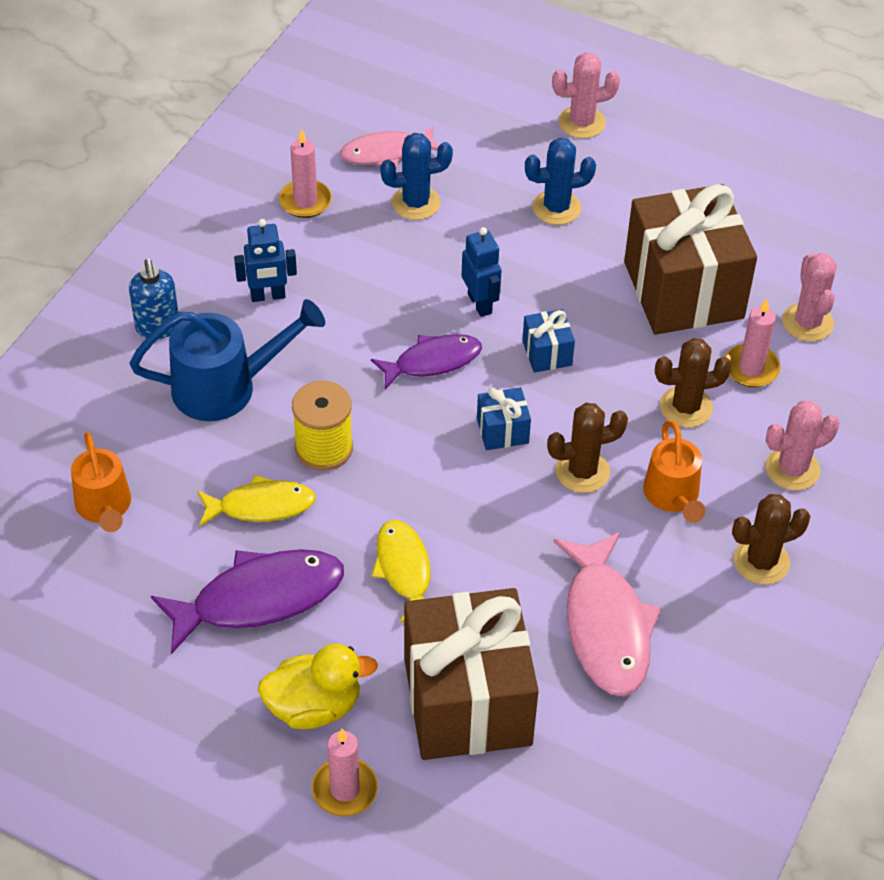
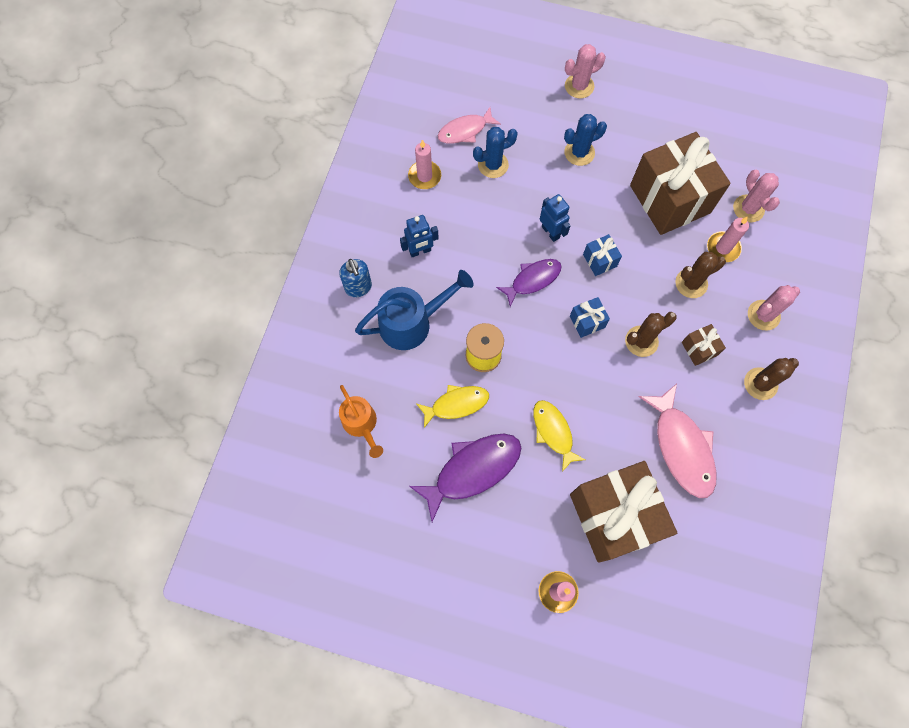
camera: 10 degrees left, 20 degrees up
(314, 706) = (525, 538): yellow duck -> none
(673, 497) = (699, 349): orange watering can -> brown gift

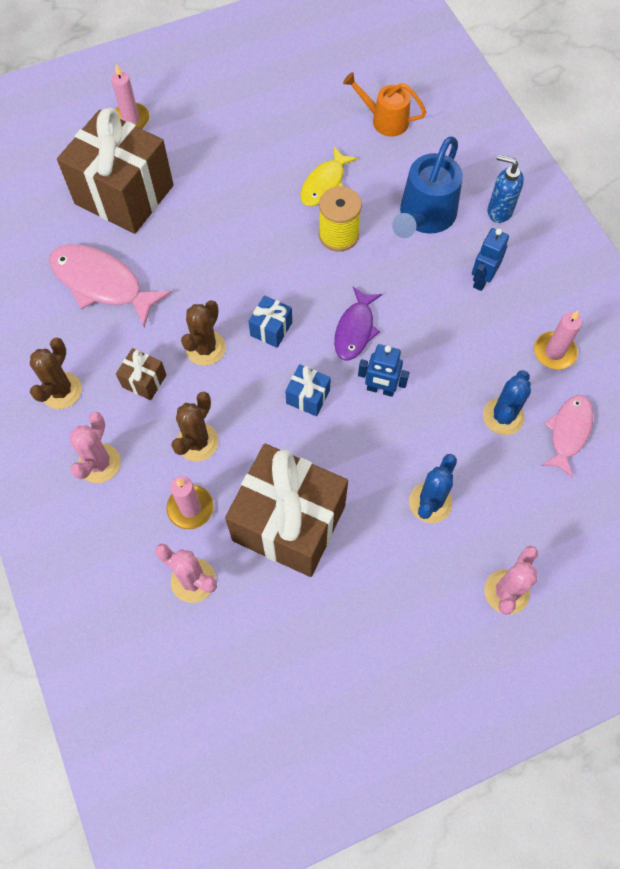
camera: 140 degrees right, 5 degrees down
(472, 470) = (267, 149): purple fish -> none
(553, 432) = (224, 219): yellow fish -> none

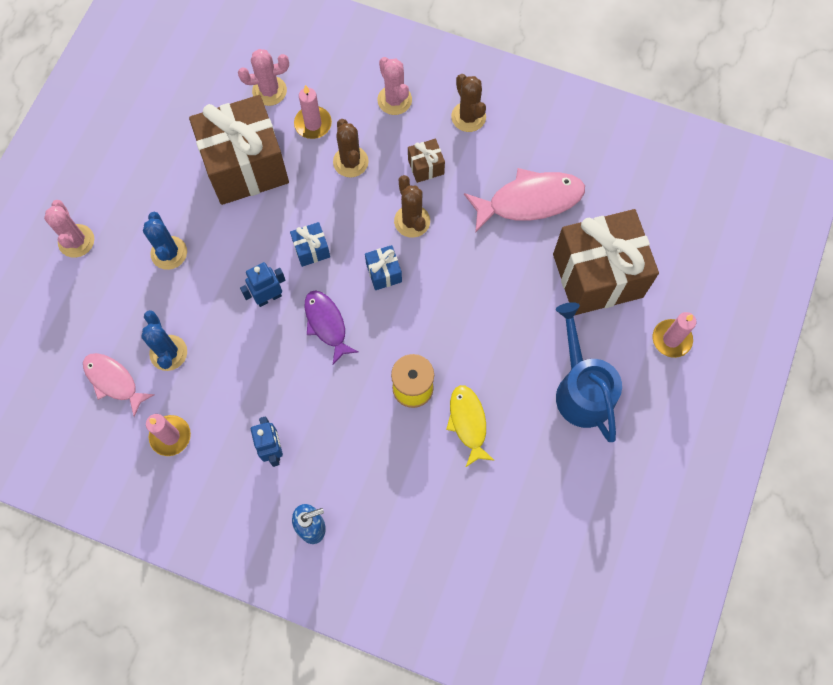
camera: 135 degrees right, 5 degrees up
(384, 120) = (485, 531): orange watering can -> none
(424, 217) = (364, 464): blue watering can -> blue watering can (581, 388)
(568, 432) = (114, 381): pink fish -> pink fish turned 150 degrees clockwise

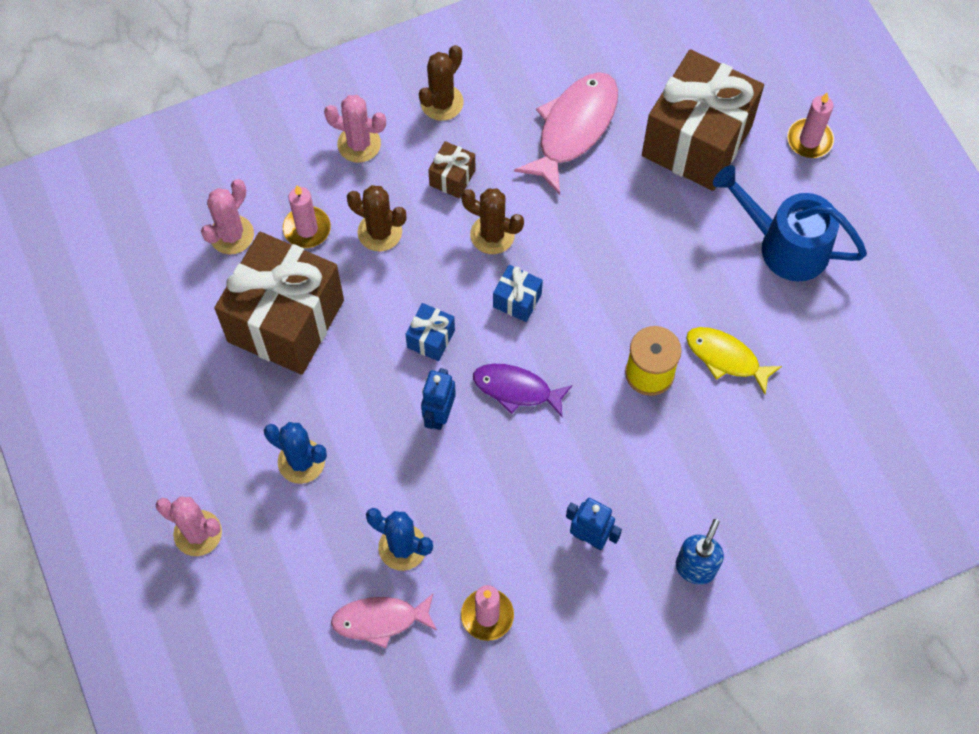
camera: 45 degrees left, 5 degrees down
(468, 117) = (442, 102): brown cactus -> brown cactus turned 75 degrees counterclockwise

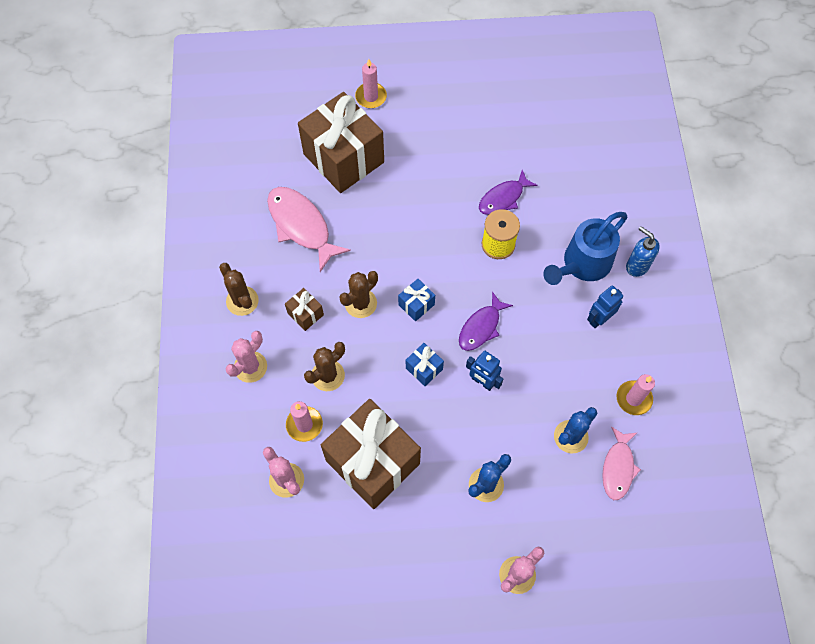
camera: 70 degrees left, 0 degrees up
(726, 358) = (503, 198): yellow fish -> purple fish
(783, 245) = (438, 138): blue watering can -> blue watering can (582, 265)

